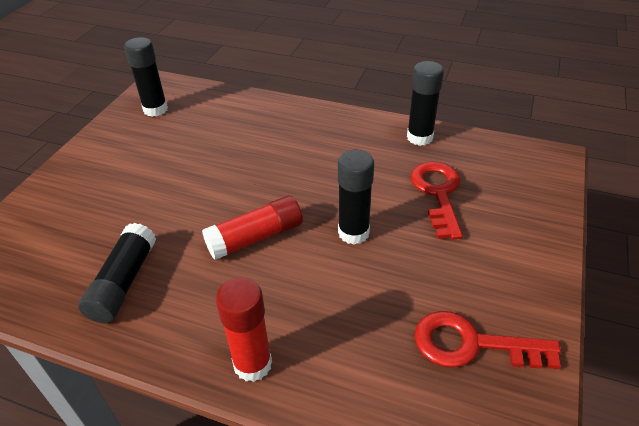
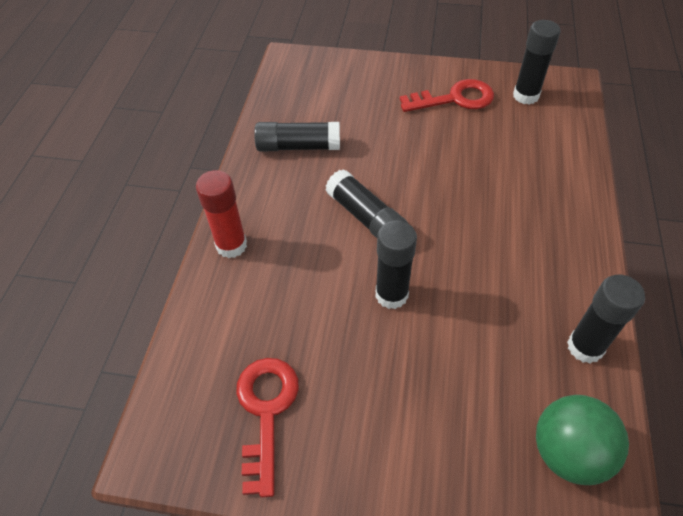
camera: 80 degrees right, 10 degrees up
(256, 237) = (366, 217): red glue stick -> black glue stick
(438, 193) = (479, 373): red key -> red key (455, 99)
(501, 163) = (568, 452): none -> green ball

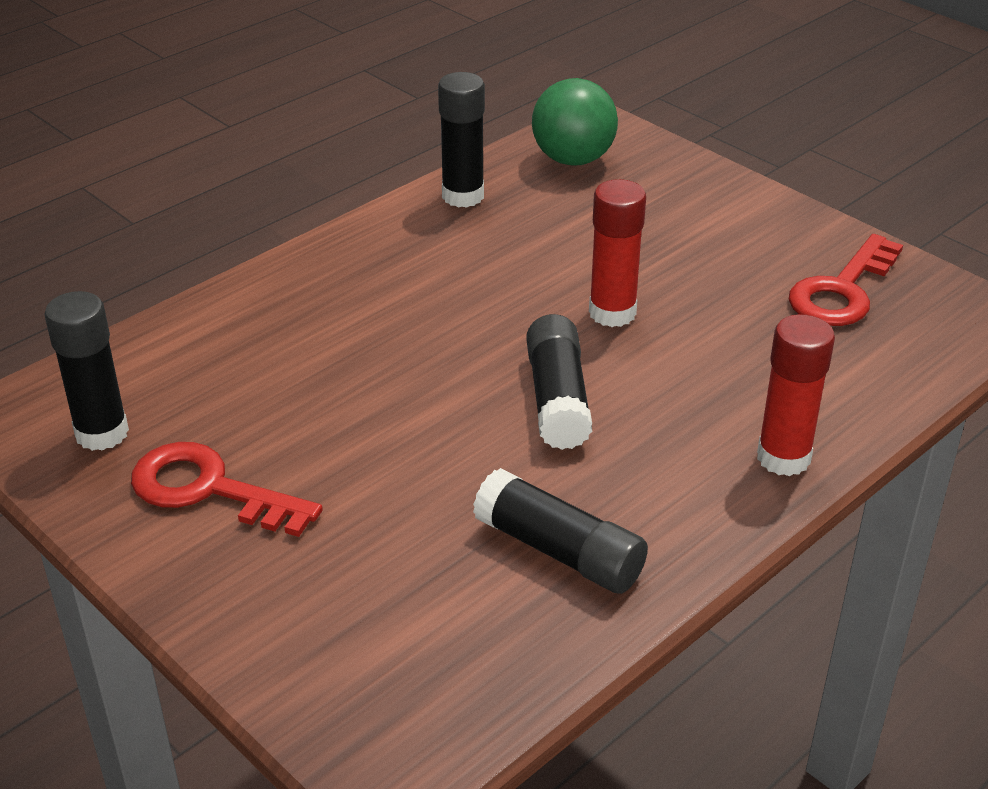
camera: 145 degrees left, 15 degrees down
(391, 295) = (612, 313): black glue stick -> red glue stick

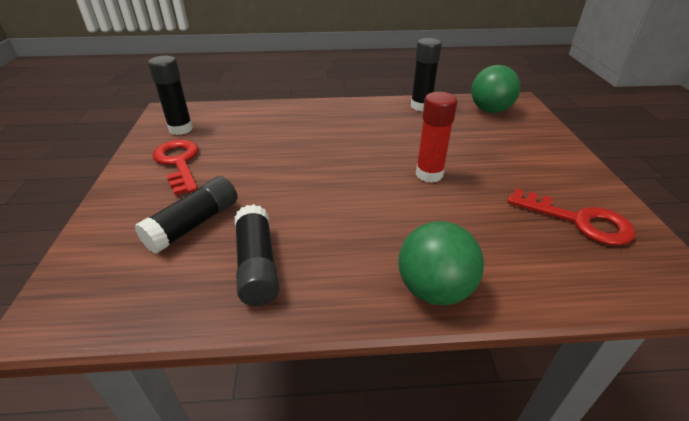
camera: 40 degrees right, 0 degrees up
(557, 399) = (353, 197): black glue stick -> black glue stick (194, 224)
(783, 458) = (434, 289): red glue stick -> green ball
(842, 291) = (579, 221): red key -> red key turned 135 degrees counterclockwise

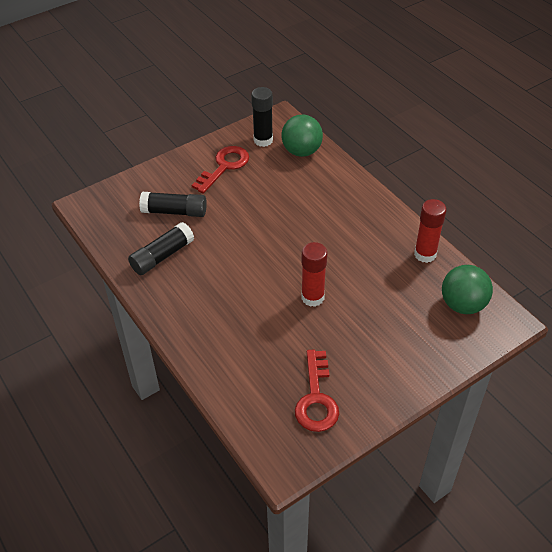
camera: 60 degrees right, 10 degrees up
(421, 106) = (425, 254): black glue stick -> red glue stick
(434, 289) = (193, 338): green ball -> green ball (301, 151)

